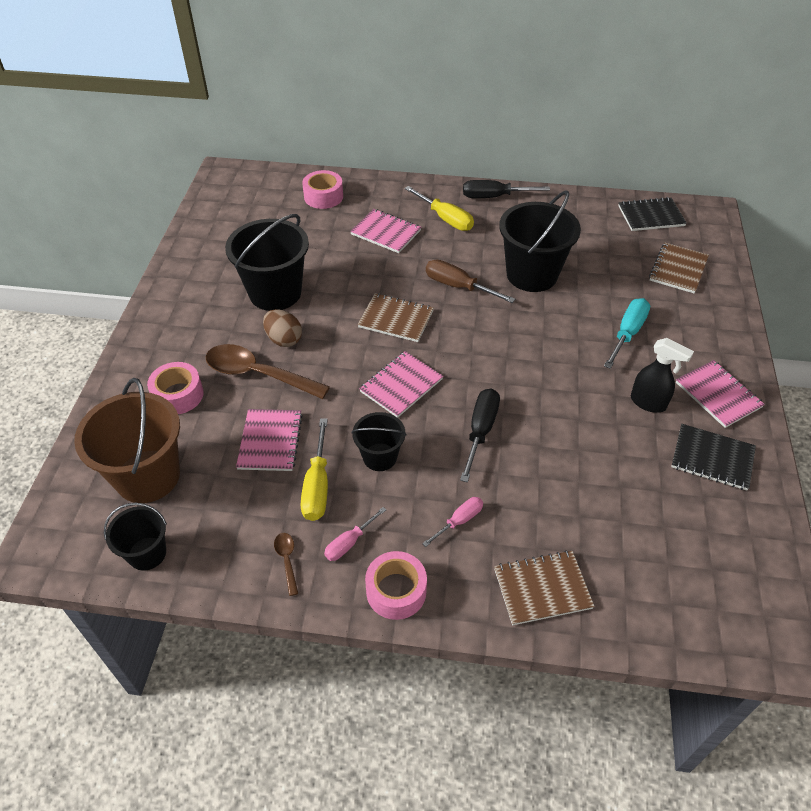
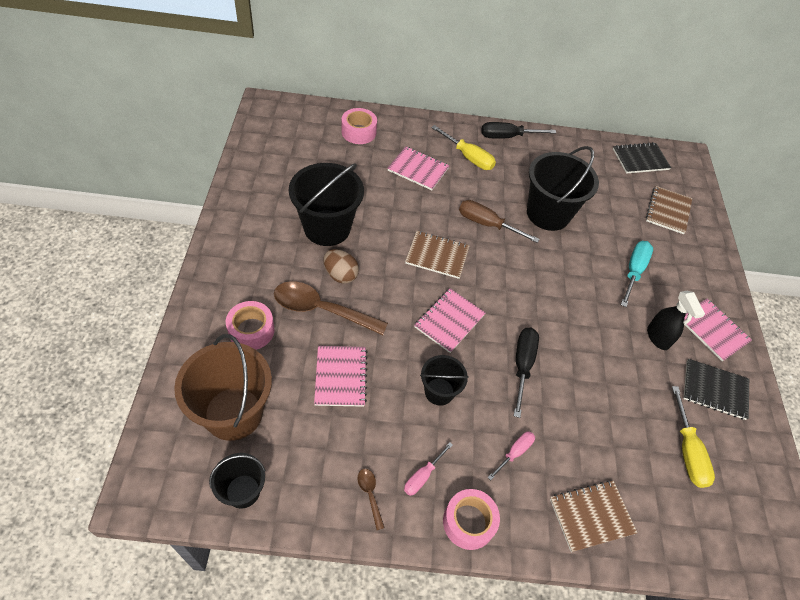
camera: 10 degrees left, 5 degrees up
(317, 485) = (388, 420): yellow screwdriver -> yellow screwdriver (687, 450)
(648, 403) = (658, 338): black spray bottle -> black spray bottle turned 45 degrees clockwise

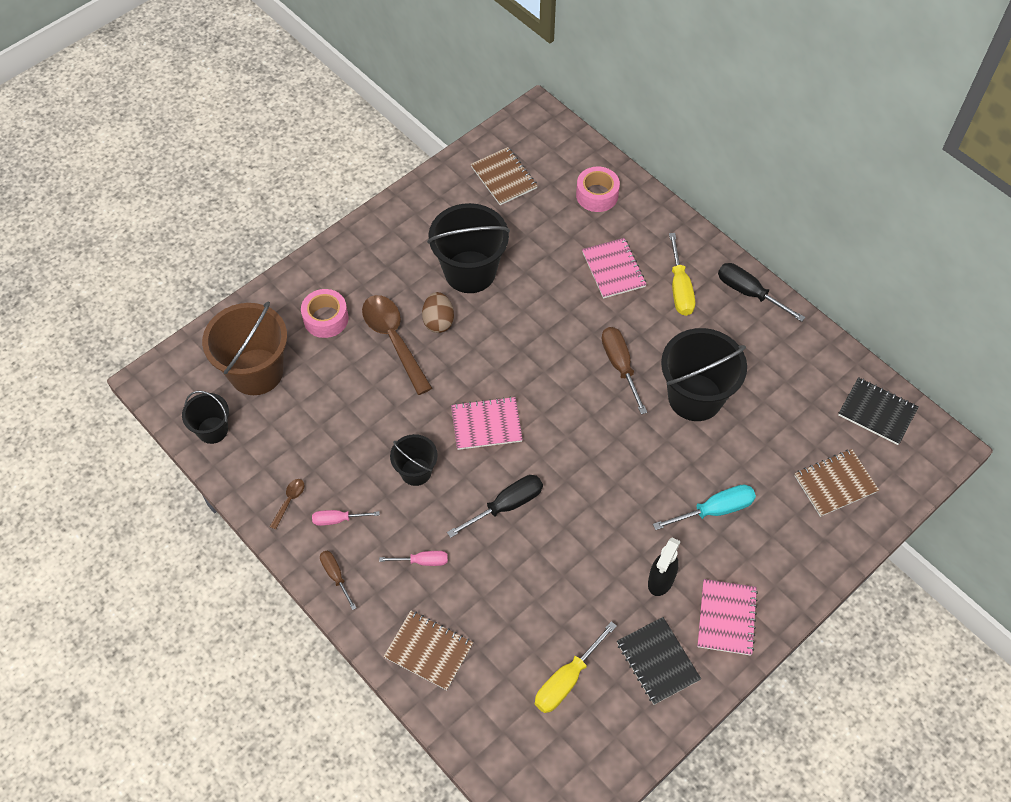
camera: 50 degrees right, 5 degrees up
(340, 377) = (354, 403): pink notebook -> none
(437, 255) = (539, 362): brown notebook -> brown notebook (504, 177)
(468, 522) = (336, 576): pink tape -> brown screwdriver

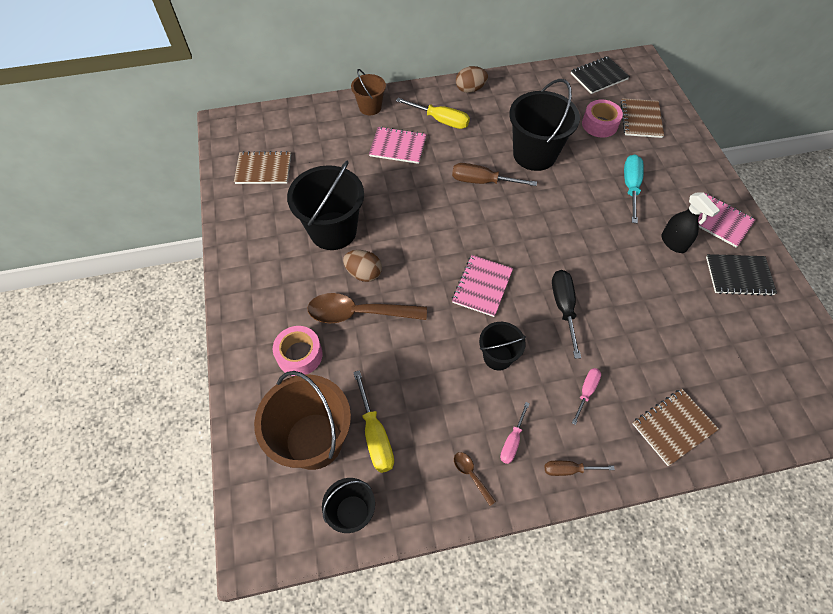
camera: 60 degrees left, 0 degrees up
(567, 679) = (734, 339): yellow screwdriver -> yellow screwdriver (375, 435)
(597, 195) = (327, 125): pink tape -> pink tape (599, 124)
(650, 217) = (370, 107): none -> brown bucket
(749, 293) = (470, 89): black screwdriver -> brown egg

